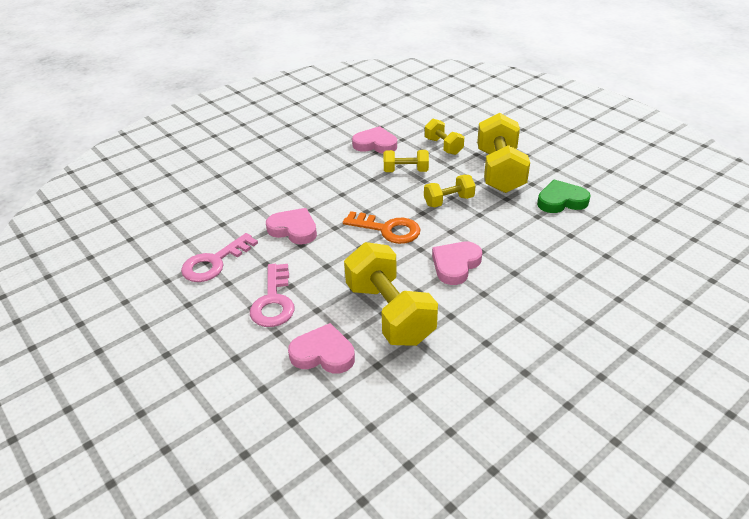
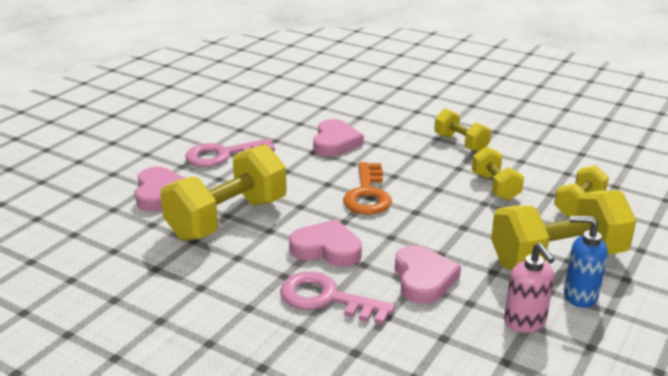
camera: 70 degrees right, 10 degrees down
(214, 262) = (265, 117): pink key -> pink key (326, 299)
(375, 144) = (536, 157): pink heart -> pink heart (423, 279)
(448, 201) = (453, 226): yellow dumbbell -> yellow dumbbell (461, 143)
(540, 175) = (579, 296): none -> blue soap dispenser
(561, 201) = (525, 322): green heart -> pink soap dispenser

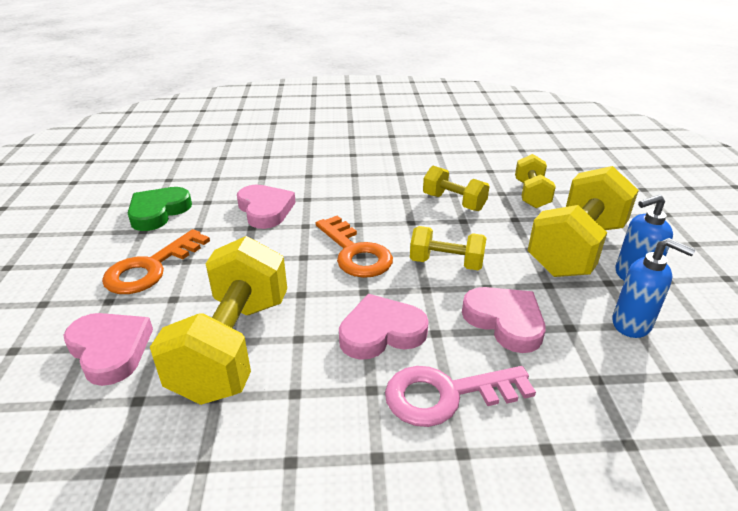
camera: 35 degrees left, 5 degrees up
(223, 155) = (151, 268): pink key -> orange key
(260, 120) = (158, 212): none -> green heart
(461, 143) = (380, 172): yellow dumbbell -> yellow dumbbell (446, 263)
(525, 322) = (632, 324): pink soap dispenser -> blue soap dispenser

